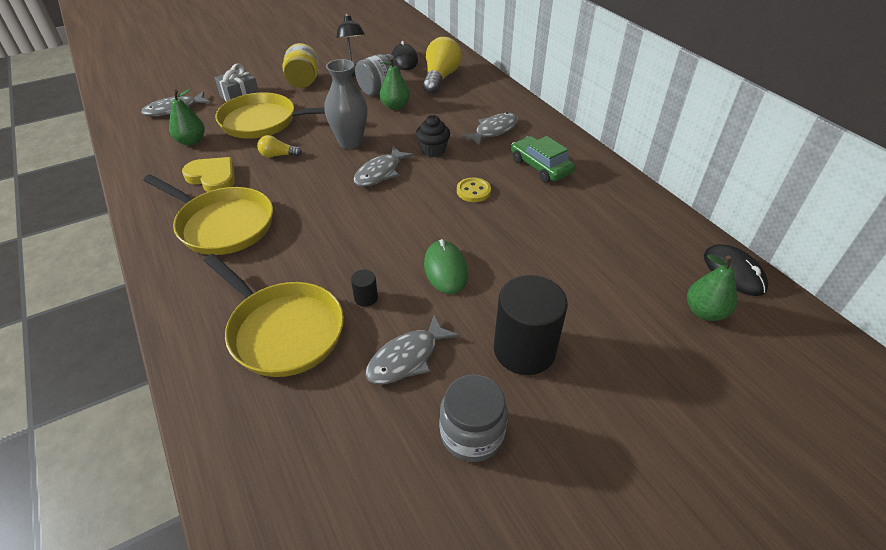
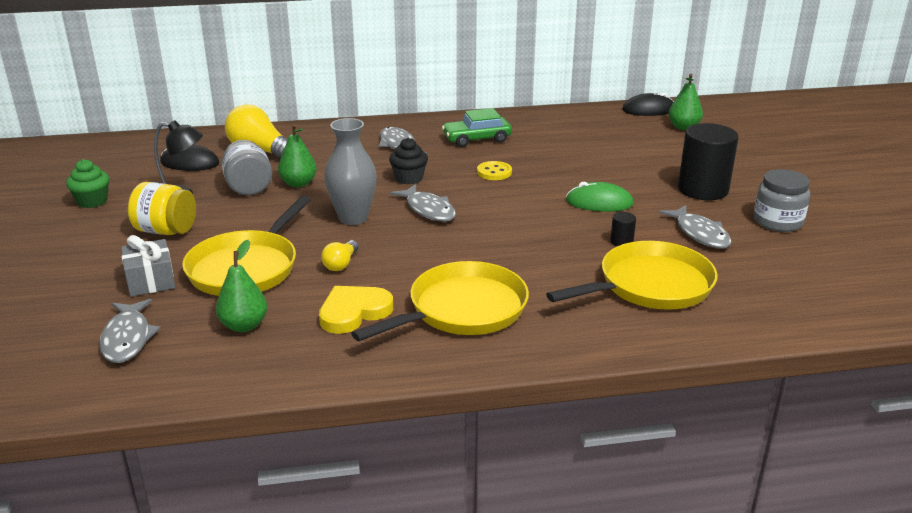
camera: 70 degrees left, 15 degrees down
(332, 49) = (92, 201): none -> green cupcake

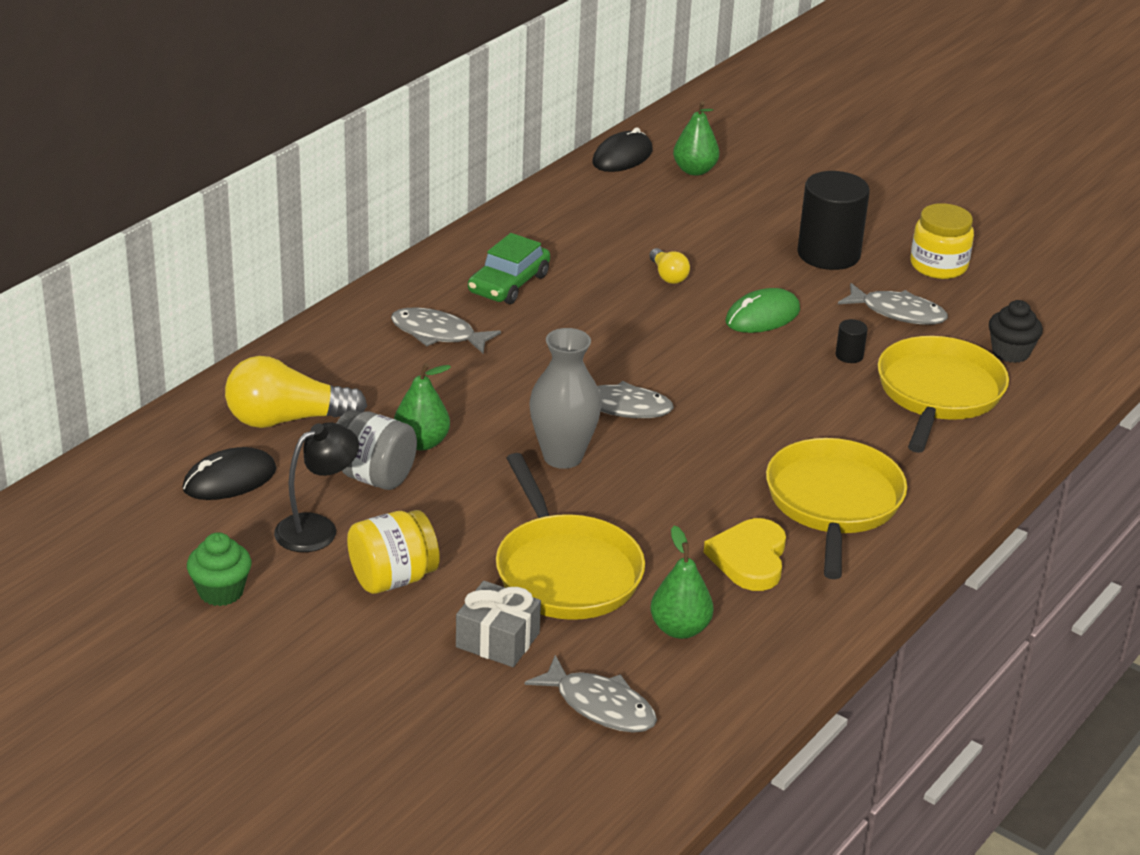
camera: 45 degrees left, 5 degrees up
(341, 264) = (648, 516): yellow light bulb -> yellow light bulb (668, 276)
(409, 178) = (530, 376): black cupcake -> black cupcake (1010, 352)
(494, 172) = (604, 324): yellow button -> none
(777, 221) = (938, 266): grey jar -> yellow jar

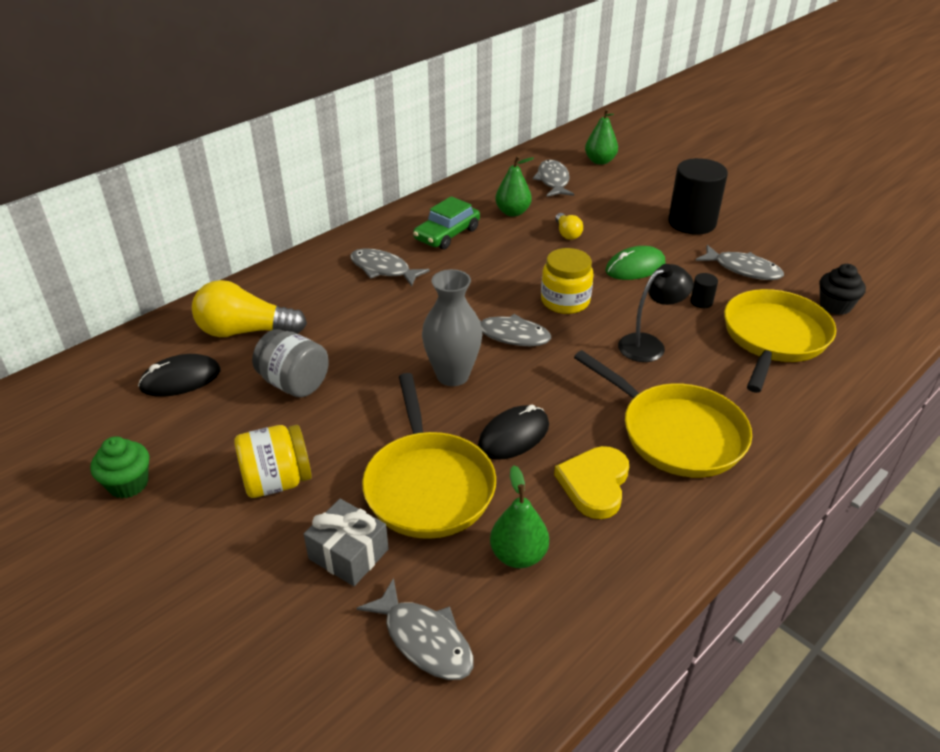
camera: 10 degrees right, 5 degrees up
(317, 528) = (232, 428): black lamp -> black lamp (649, 344)
(421, 443) = (343, 356): green pear -> green pear (513, 212)
(622, 157) = (550, 150): black mouse -> black mouse (513, 436)
(635, 202) = (553, 181): none -> grey fish
(833, 503) = (676, 433): yellow pan -> yellow pan turned 120 degrees clockwise
(938, 266) = (777, 235): yellow jar -> yellow jar (565, 301)

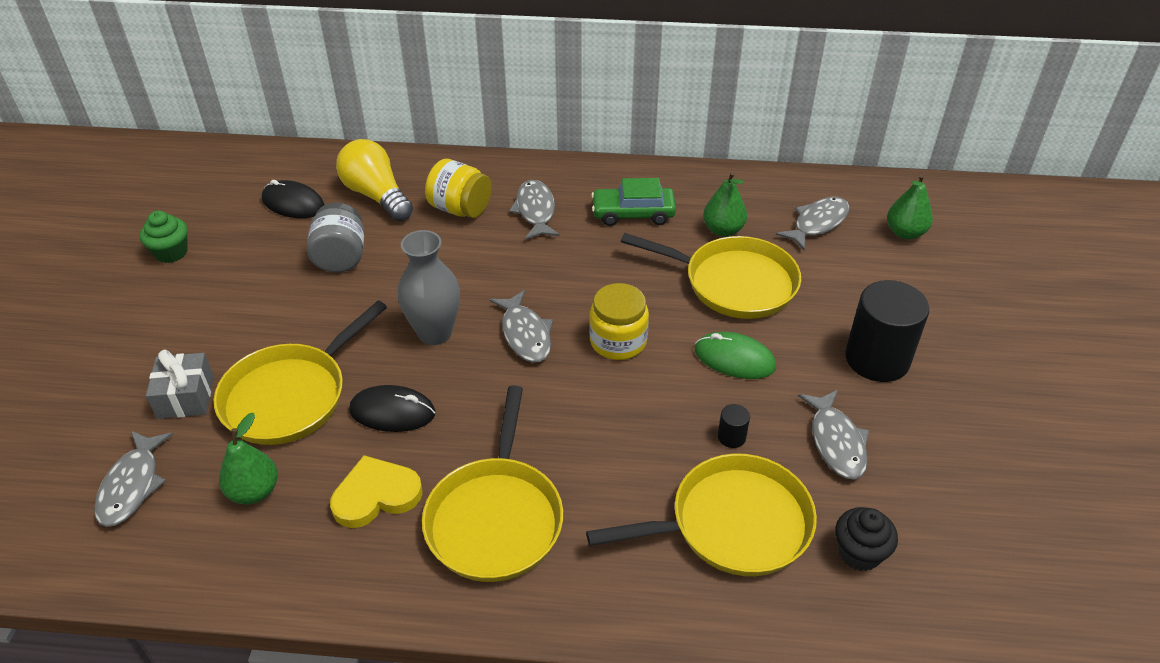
camera: 50 degrees right, 5 degrees up
(277, 481) = (229, 317): yellow jar -> yellow jar (460, 209)
(567, 233) = (734, 283): yellow light bulb -> yellow pan
(649, 344) = (613, 433): black lamp -> none

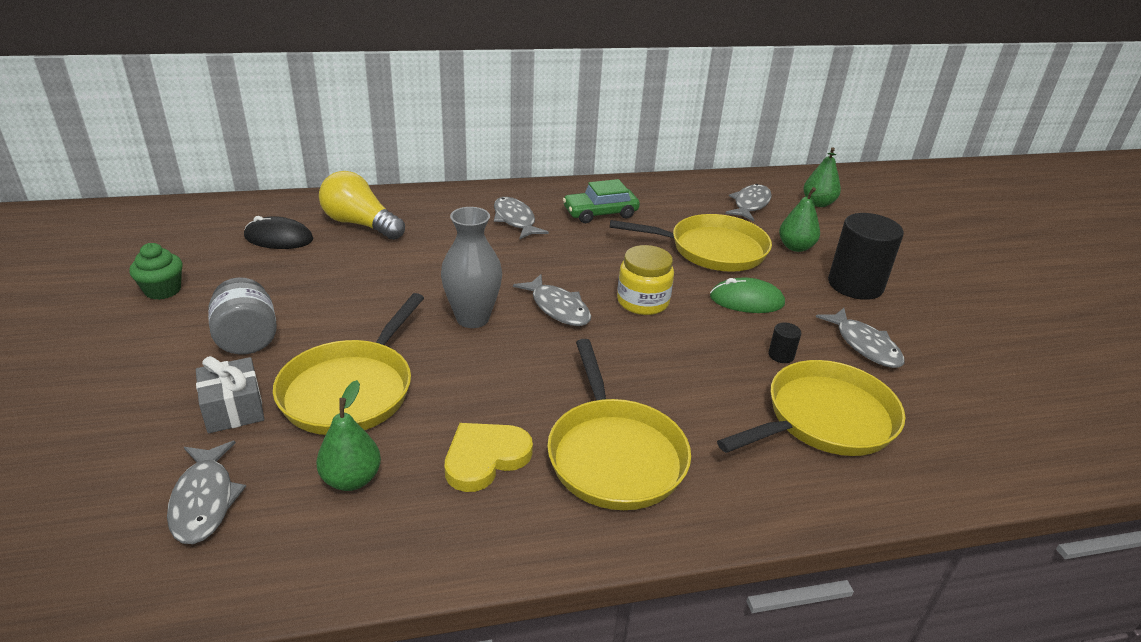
camera: 20 degrees left, 10 degrees down
(341, 257) = (348, 273): grey jar -> grey jar (247, 339)
(392, 412) = (464, 386): black mouse -> none
(460, 209) = (446, 225): yellow jar -> none
(723, 230) = (680, 216): green pear -> green pear (795, 247)
(859, 553) = (937, 420): black cupcake -> none

